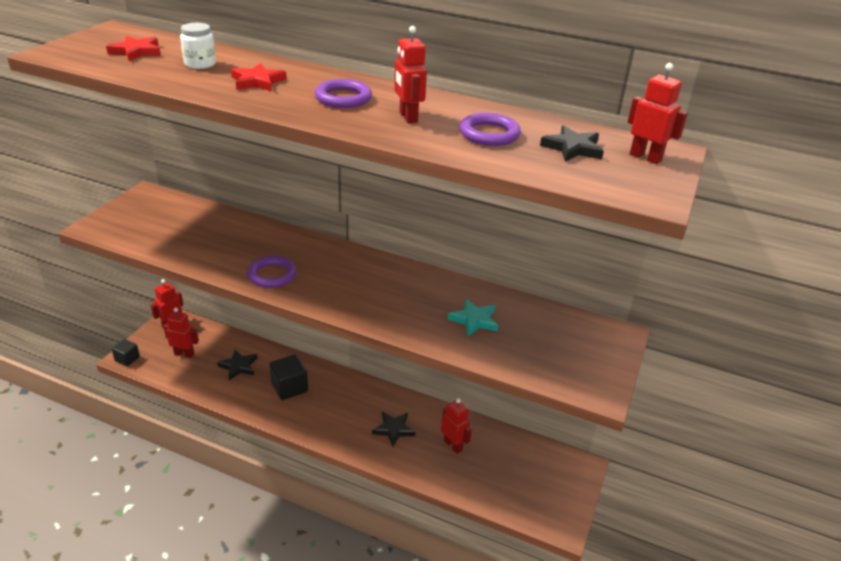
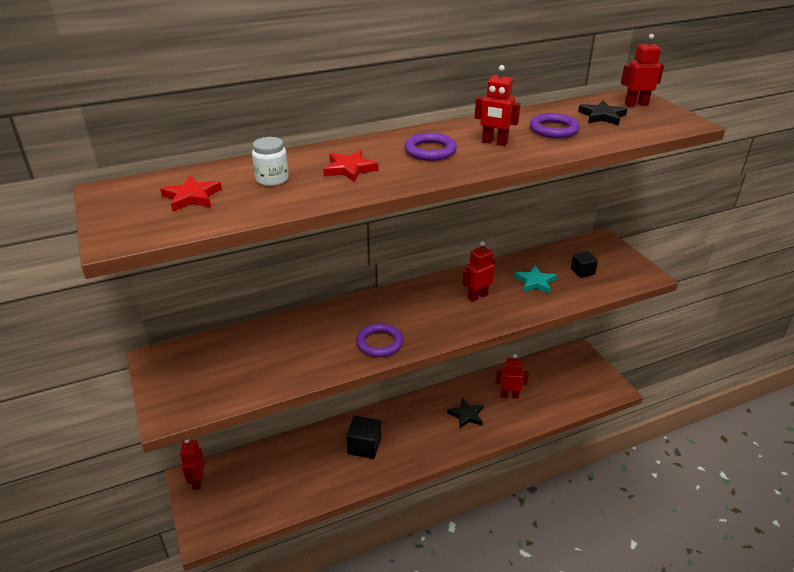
camera: 45 degrees left, 0 degrees up
(127, 359) = (205, 536): black cube -> black cube (582, 272)
(184, 354) = (247, 492): red robot -> red robot (477, 296)
(238, 366) = (305, 464): black star -> none

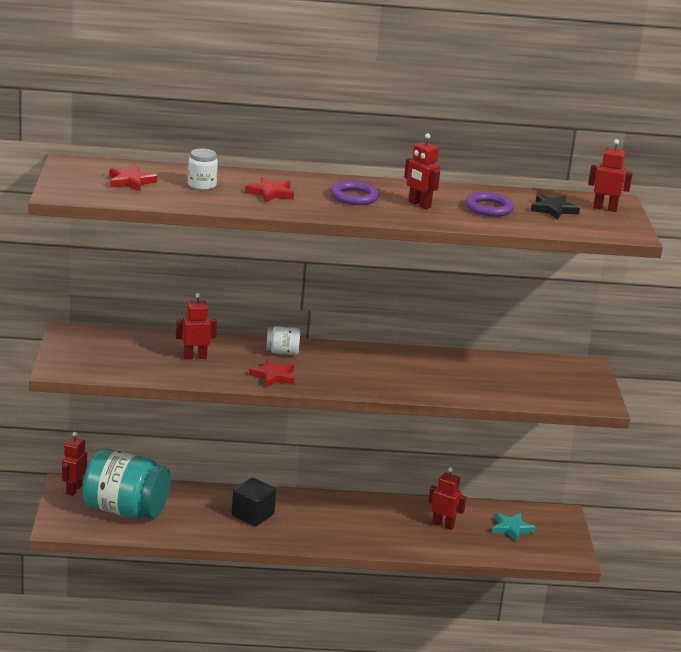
camera: 20 degrees right, 10 degrees down
(255, 486) = (125, 510): none -> turquoise jar
(368, 311) = (282, 352): none -> white jar
(379, 343) = (273, 376): purple ring -> red star
(466, 415) = (380, 525): black star -> none
(477, 296) = (400, 371): red robot -> red robot (195, 357)
(535, 282) = (472, 377): turquoise star -> turquoise star (511, 528)
(582, 272) = (533, 383): black cube -> none

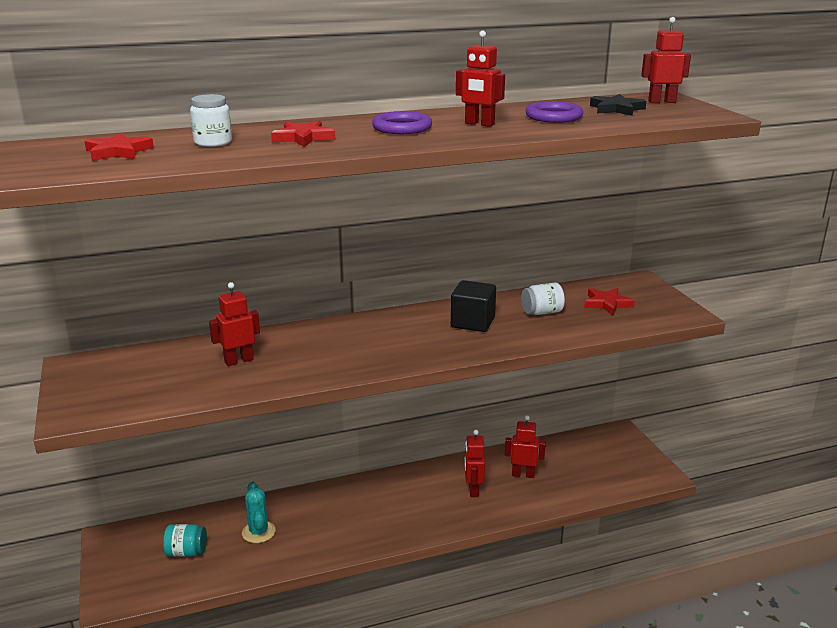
camera: 15 degrees left, 0 degrees up
(73, 490) = (118, 542): red robot -> red robot (473, 490)
(125, 510) = (186, 552): turquoise jar -> turquoise jar, size x0.44
(189, 510) = (258, 532): none -> turquoise cactus
(252, 515) = (330, 518): black cube -> black cube (472, 322)
(273, 376) = (340, 362): red star -> red star (607, 304)
(282, 352) = (335, 333): white jar -> white jar (542, 312)
(511, 528) = (587, 460): turquoise star -> none

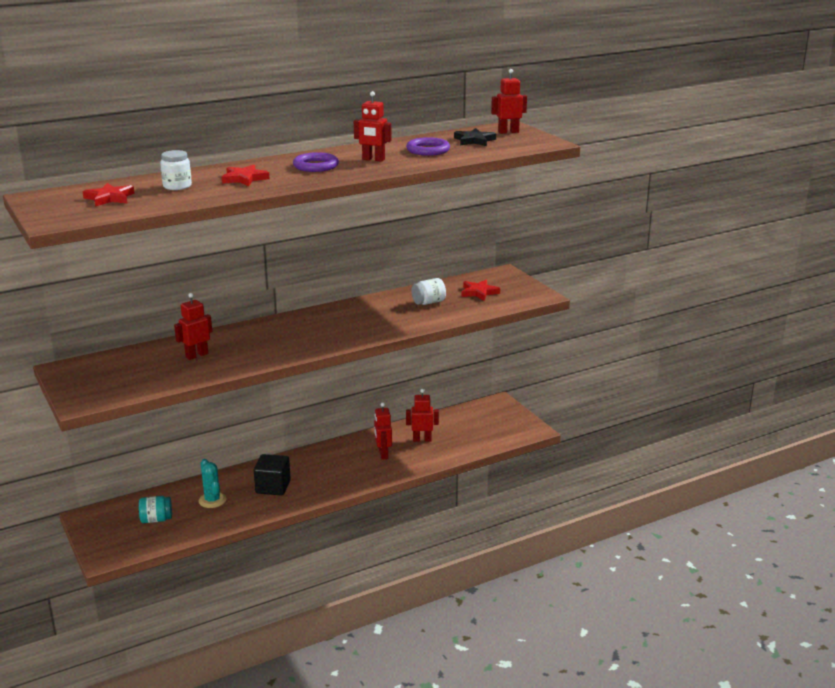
camera: 10 degrees left, 0 degrees up
(472, 322) = (375, 314): black cube -> black cube (273, 487)

